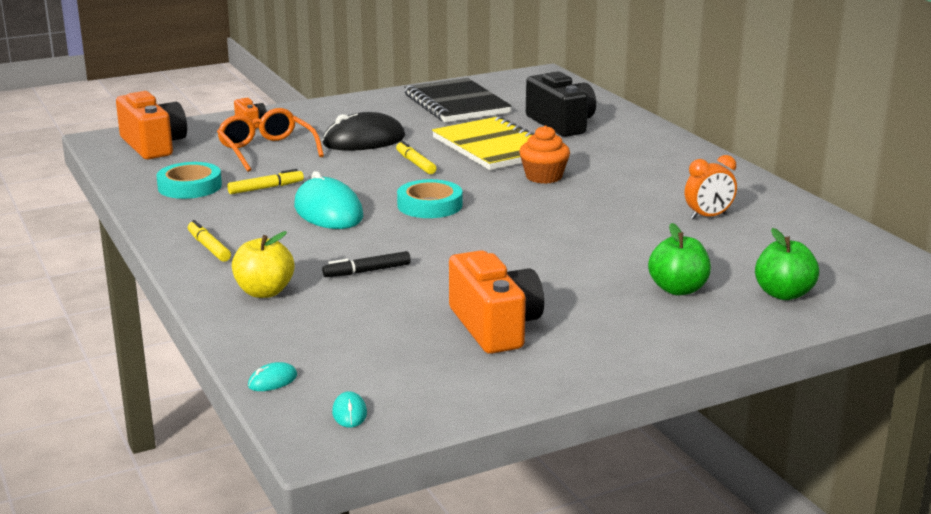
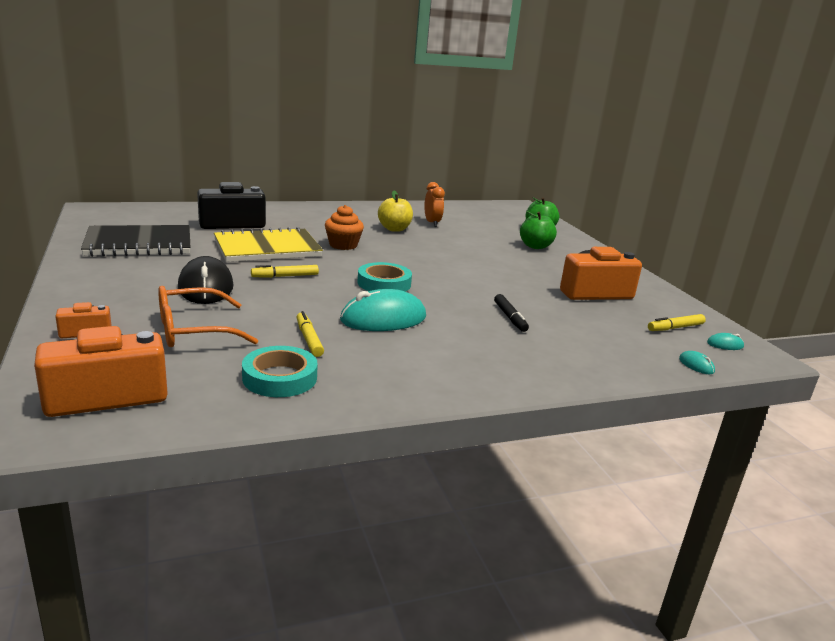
camera: 85 degrees left, 0 degrees up
(209, 247) = (454, 375): yellow marker -> yellow marker (675, 328)
(264, 292) = (550, 357): yellow apple -> yellow apple (394, 229)

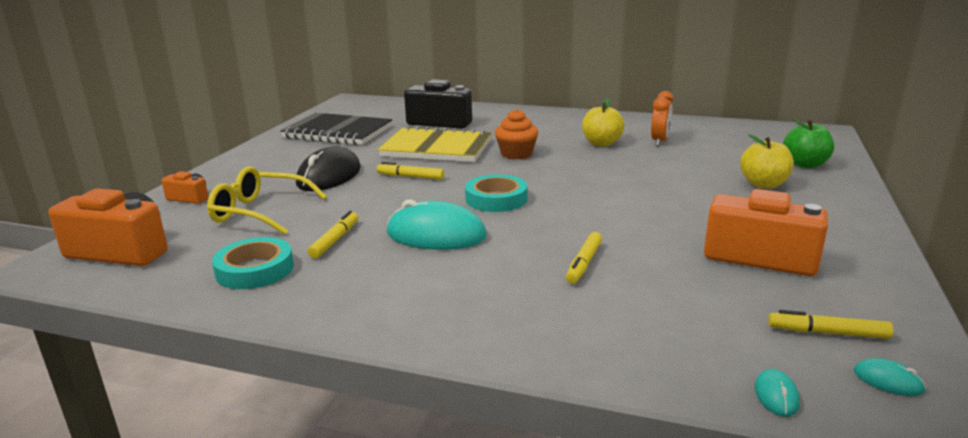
camera: 40 degrees right, 0 degrees up
(193, 330) = (260, 212): orange glasses -> yellow glasses
(510, 317) = (584, 263): black marker -> yellow marker
(535, 246) = (763, 184): green apple -> yellow apple

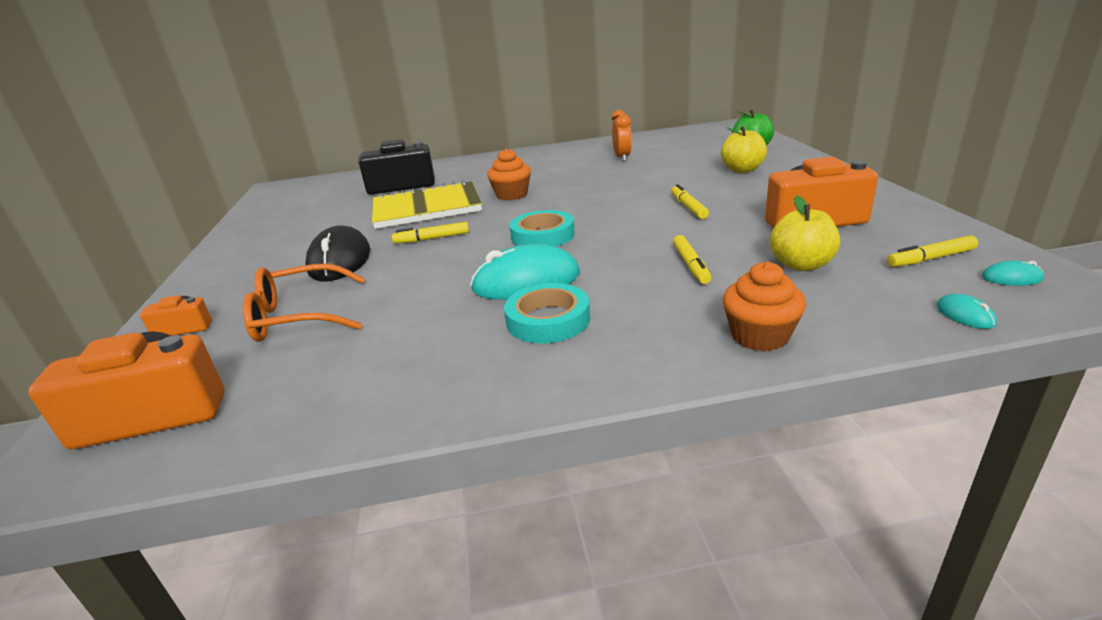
camera: 25 degrees left, 5 degrees up
(255, 269) = (367, 375): turquoise tape -> turquoise tape (548, 320)
(260, 212) = (299, 316): yellow glasses -> orange glasses
(335, 240) = (425, 317): yellow marker -> yellow marker (688, 207)
(338, 132) = (297, 218): black notebook -> none
(558, 343) = (759, 336): none -> orange cupcake
(601, 143) = (576, 170): yellow apple -> yellow apple (801, 265)

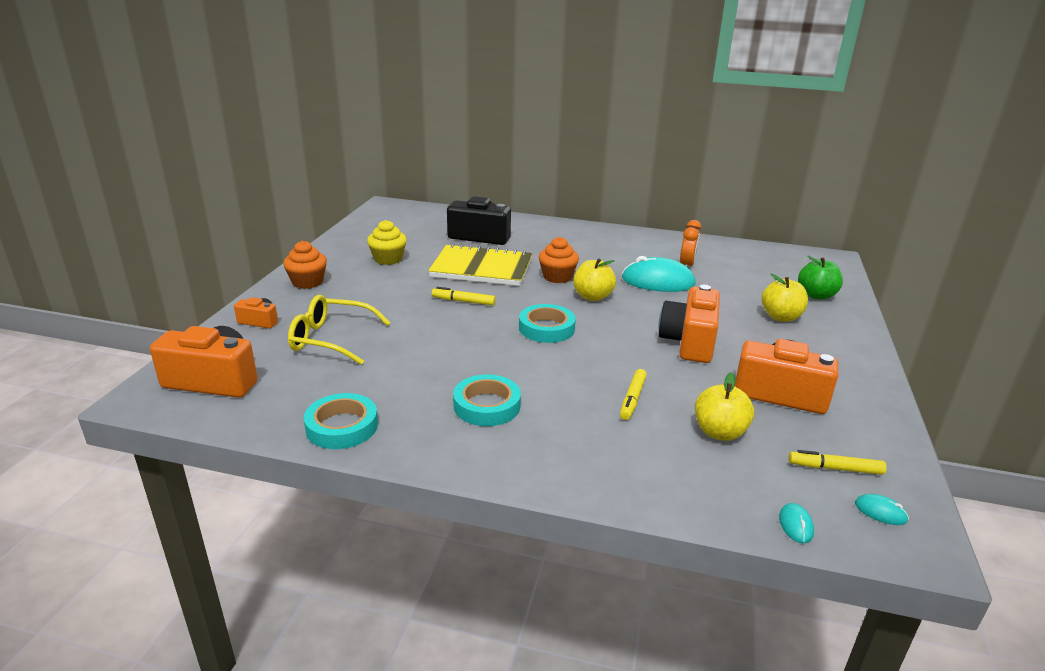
camera: 20 degrees right, 0 degrees up
(299, 316) = (331, 339): orange glasses -> yellow glasses
(313, 227) = (388, 259): none -> yellow cupcake
(340, 260) = (386, 299): black mouse -> none
(386, 402) = (342, 426): none -> turquoise tape
(526, 281) = (499, 367): turquoise mouse -> turquoise mouse (658, 281)
(562, 200) = (592, 296): none -> yellow apple
(688, 207) = (689, 342): yellow marker -> orange camera
(759, 336) = (620, 477): orange cupcake -> orange cupcake (307, 282)

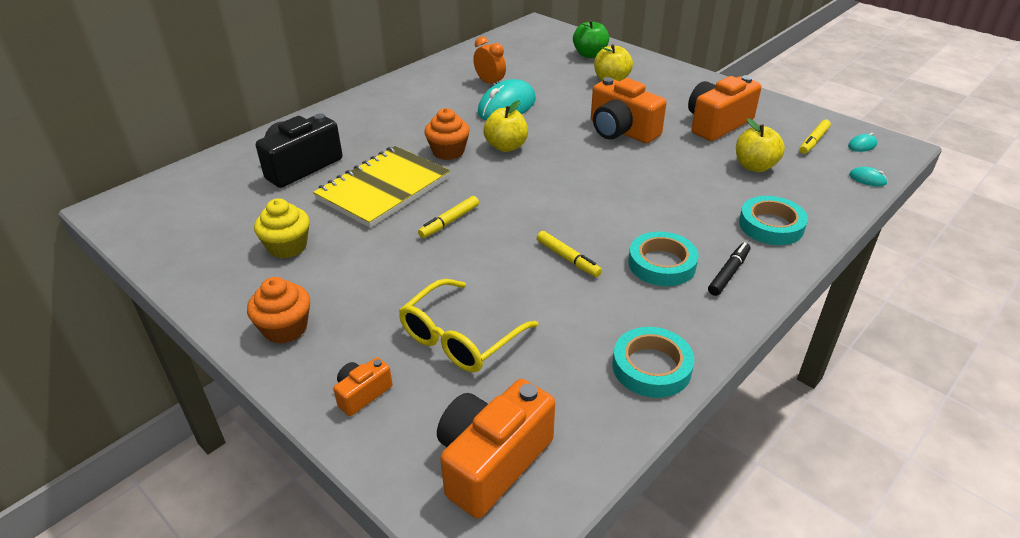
camera: 60 degrees left, 10 degrees up
(502, 446) = (729, 273): none -> black marker
(546, 328) = (546, 190): turquoise tape -> turquoise tape (771, 225)
(632, 399) = (691, 187): yellow marker -> yellow marker (568, 259)

